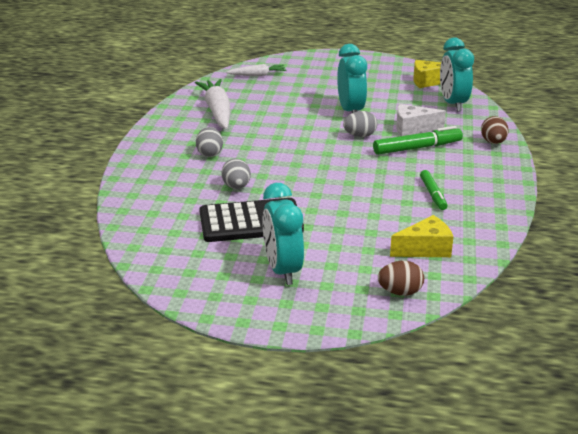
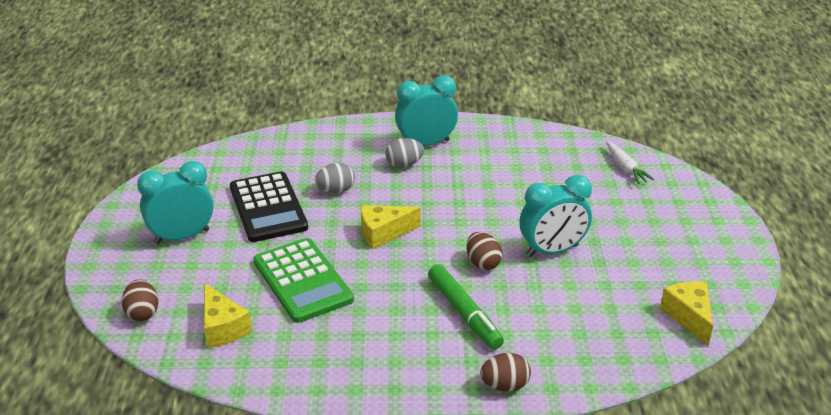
camera: 80 degrees right, 5 degrees up
(217, 111) = (508, 155): white carrot -> none
(310, 170) = (383, 233): none -> yellow cheese
(360, 136) = (483, 263): grey egg -> brown egg
(367, 209) = (302, 281): none -> green calculator
(413, 128) = (520, 307): white cheese -> none
(433, 194) = (344, 330): green marker -> none
(453, 104) = (620, 344): turquoise clock -> turquoise clock (426, 144)

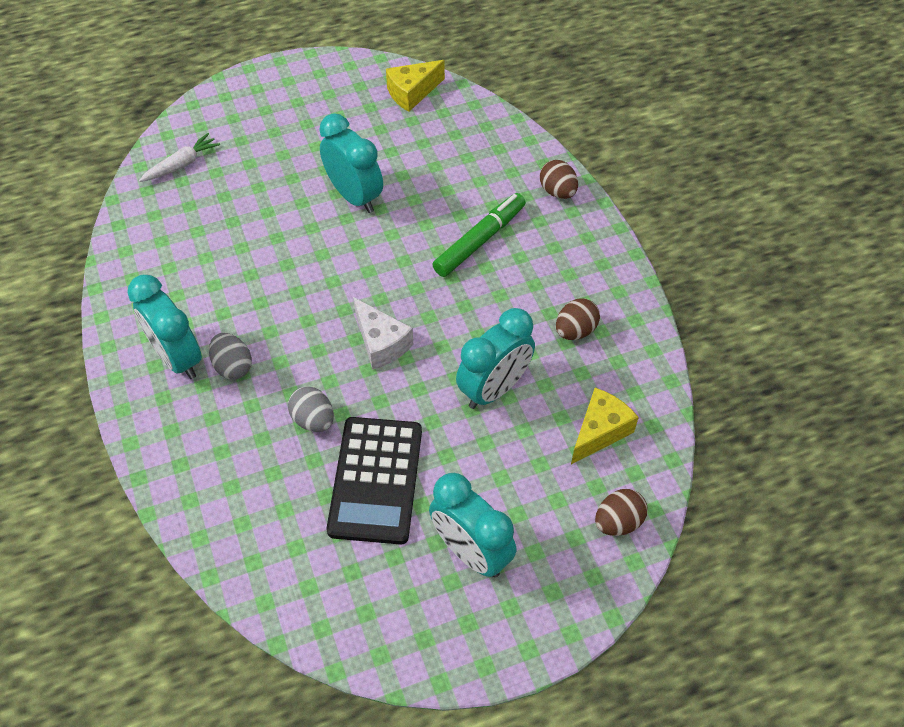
camera: 110 degrees left, 20 degrees up
(268, 208) = (376, 480): black calculator -> black calculator turned 135 degrees clockwise
(302, 281) = (494, 389): green calculator -> turquoise clock
(383, 233) = (381, 343): yellow cheese -> white cheese
(483, 263) = (398, 245): brown egg -> brown egg (575, 331)

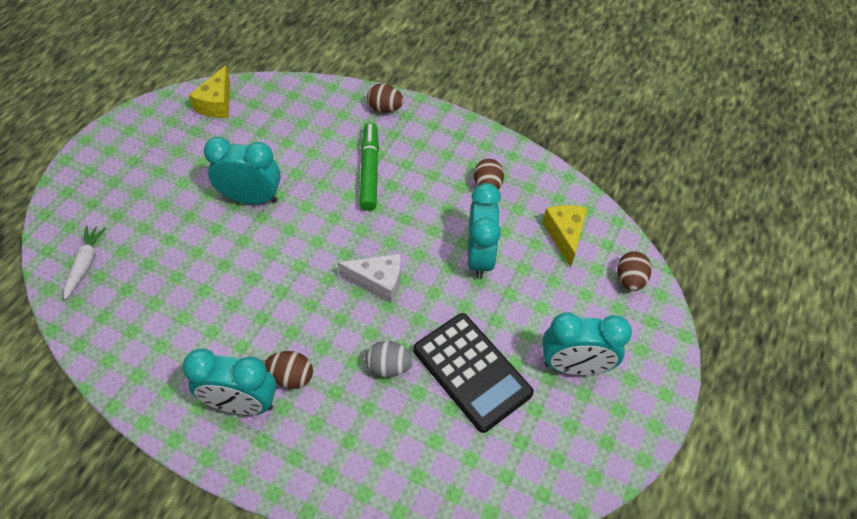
camera: 45 degrees left, 0 degrees up
(233, 366) = (291, 377): grey egg -> brown egg

